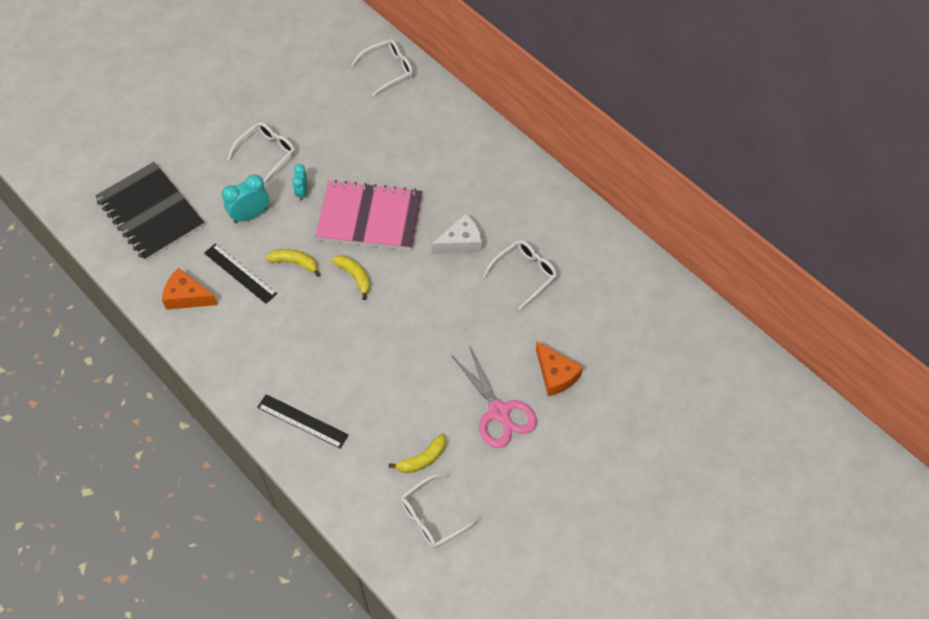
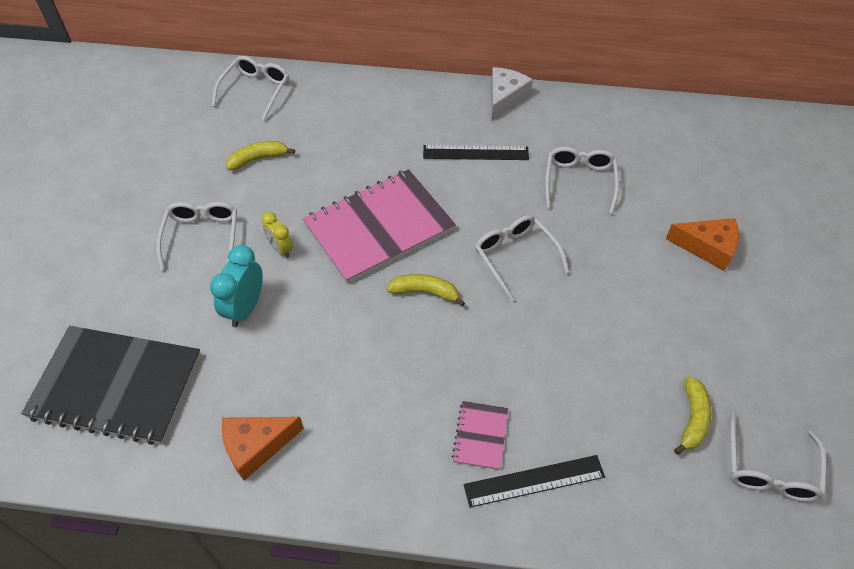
camera: 40 degrees left, 5 degrees down
(240, 273) = (295, 376): black ruler -> black ruler (475, 153)
(295, 263) = (347, 322): yellow banana -> yellow banana (258, 159)
(300, 377) = (480, 436): none -> pink notebook
(302, 192) = (281, 249): turquoise clock -> yellow clock
(429, 293) = (515, 257): none -> white glasses
(461, 242) = (491, 192): white cheese -> white cheese (505, 98)
(499, 412) = (703, 317): pink scissors -> none

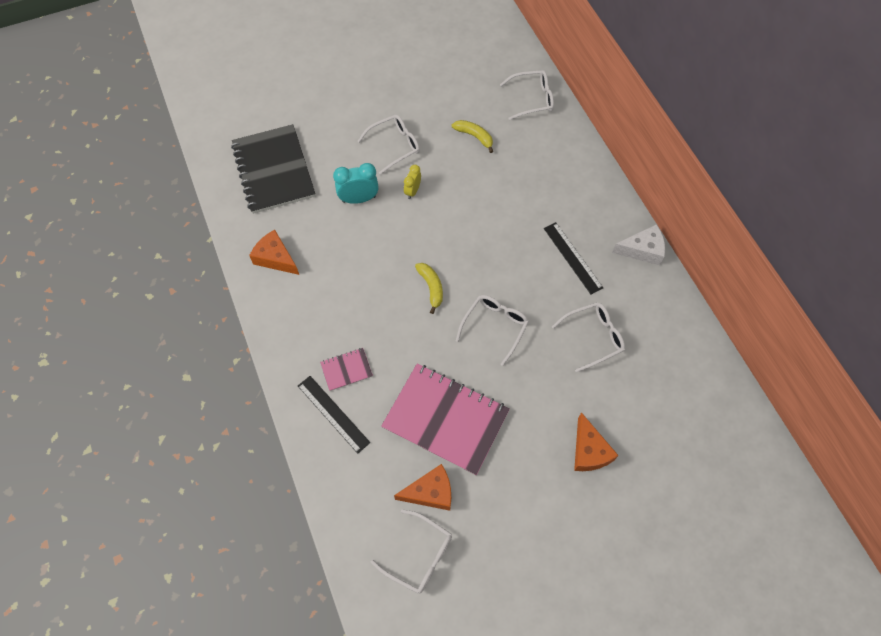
camera: 60 degrees right, 10 degrees up
(379, 227) = (465, 234): pink notebook -> pink notebook (445, 419)
(692, 419) = (430, 492): yellow banana -> orange cheese
(770, 469) = (419, 556): white glasses -> white glasses turned 135 degrees counterclockwise

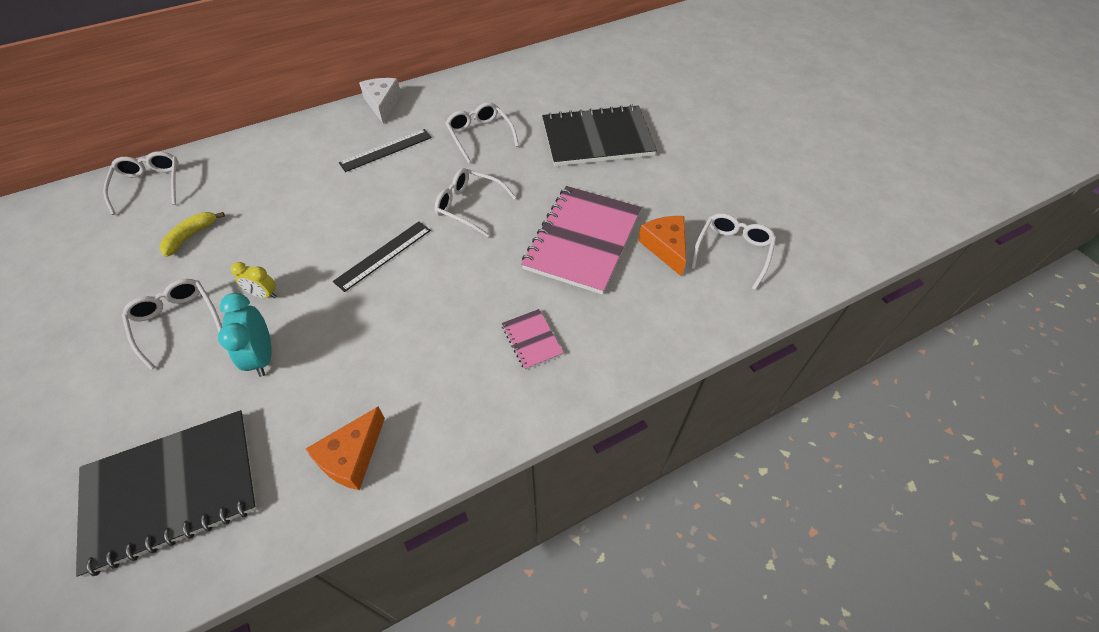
camera: 95 degrees left, 10 degrees down
(333, 413) = (592, 347): black ruler -> black ruler (383, 255)
(431, 287) = (416, 264): yellow banana -> none
(589, 451) = (597, 138): orange cheese -> black notebook

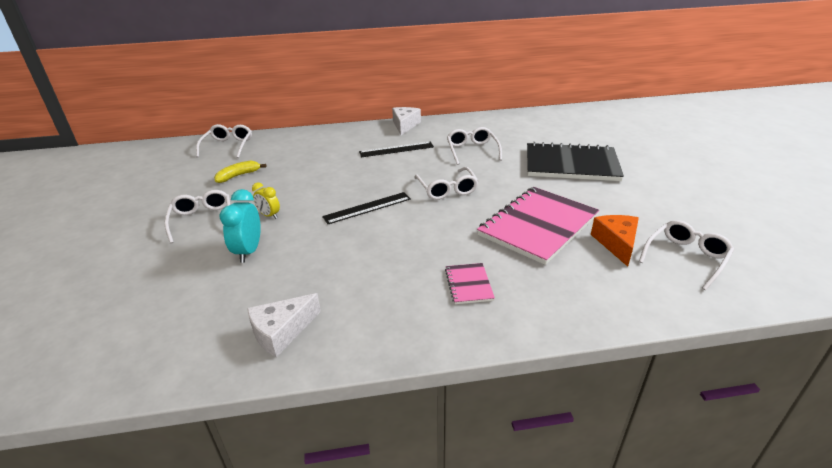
camera: 20 degrees right, 20 degrees down
(172, 491) = (139, 320): black notebook -> none
(351, 457) = (281, 332): orange cheese -> white cheese
(469, 206) = (447, 189): white glasses -> white glasses turned 150 degrees counterclockwise

